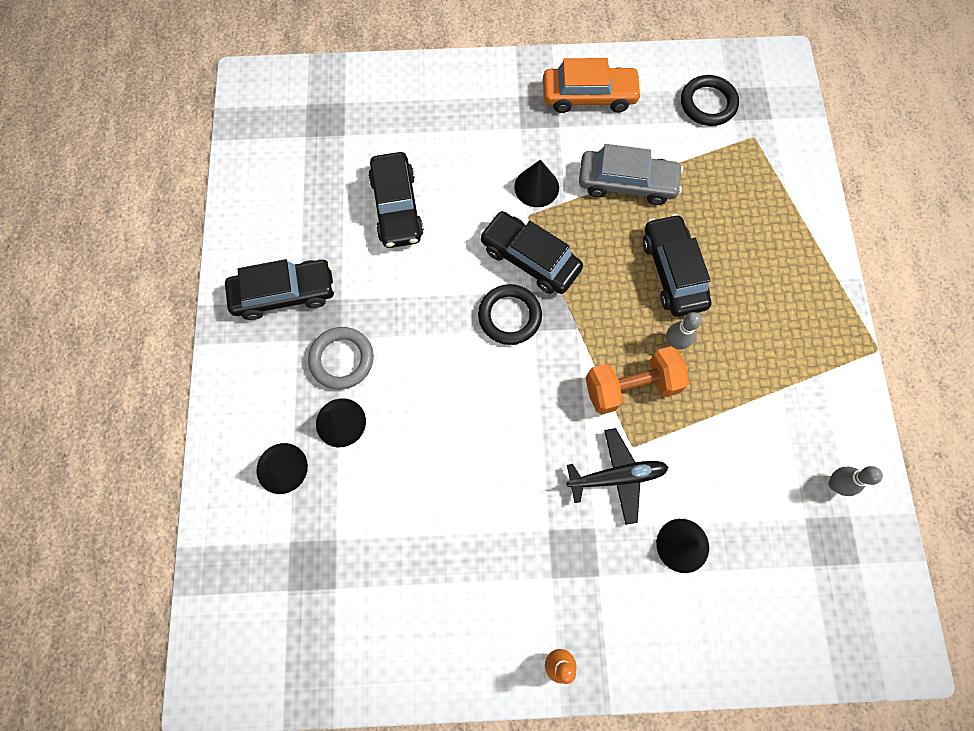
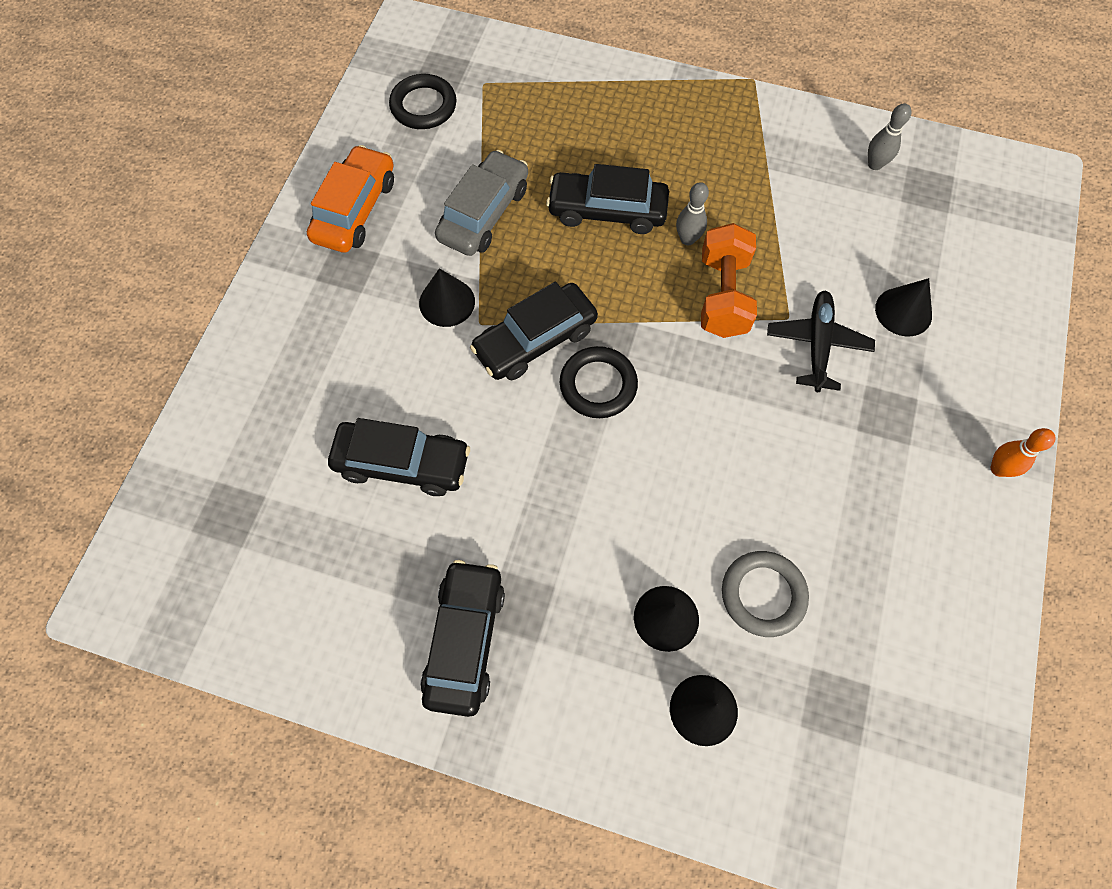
camera: 70 degrees left, 5 degrees down
(342, 359) = (584, 592): grey ring -> grey ring (763, 594)

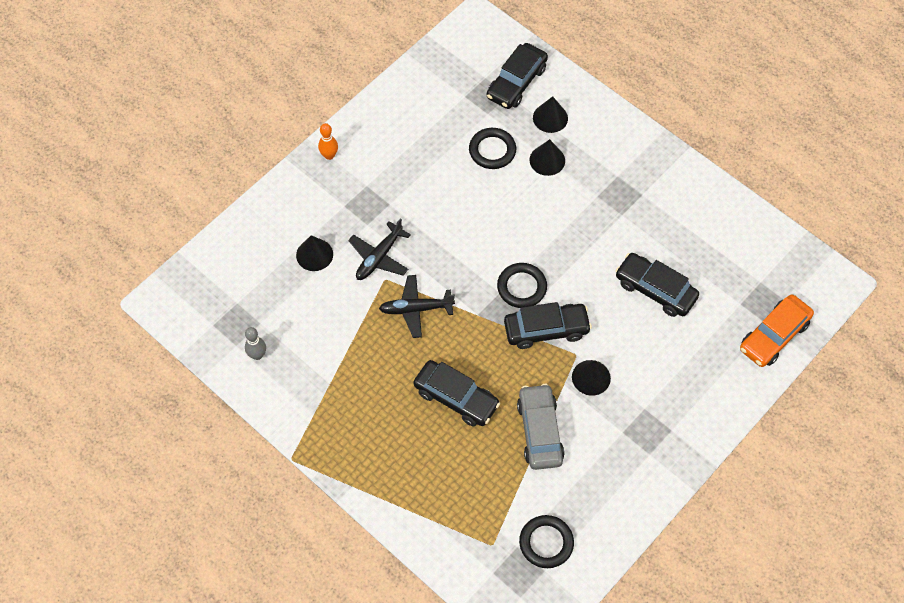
camera: 155 degrees left, 5 degrees down
(355, 209) = (627, 473): orange car -> orange car (774, 336)
(465, 640) = (654, 190): black car -> black car (516, 82)
(484, 213) = (540, 431): grey car -> grey car turned 120 degrees clockwise
(687, 239) = (415, 355): grey bowling pin -> none
(723, 296) = (416, 309): orange dumbbell -> black plane
(763, 594) = (492, 150): grey ring -> black ring

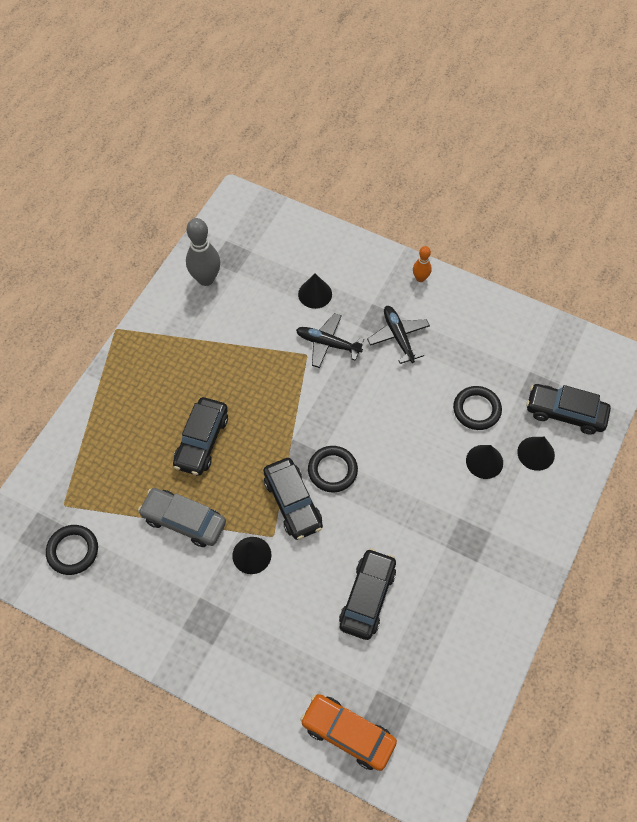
camera: 75 degrees right, 0 degrees up
(257, 355) = (206, 279): grey bowling pin -> grey bowling pin, size x1.81
(416, 309) = (283, 386): black plane -> black plane (398, 337)
(540, 431) = (184, 521): grey car -> grey car turned 135 degrees counterclockwise

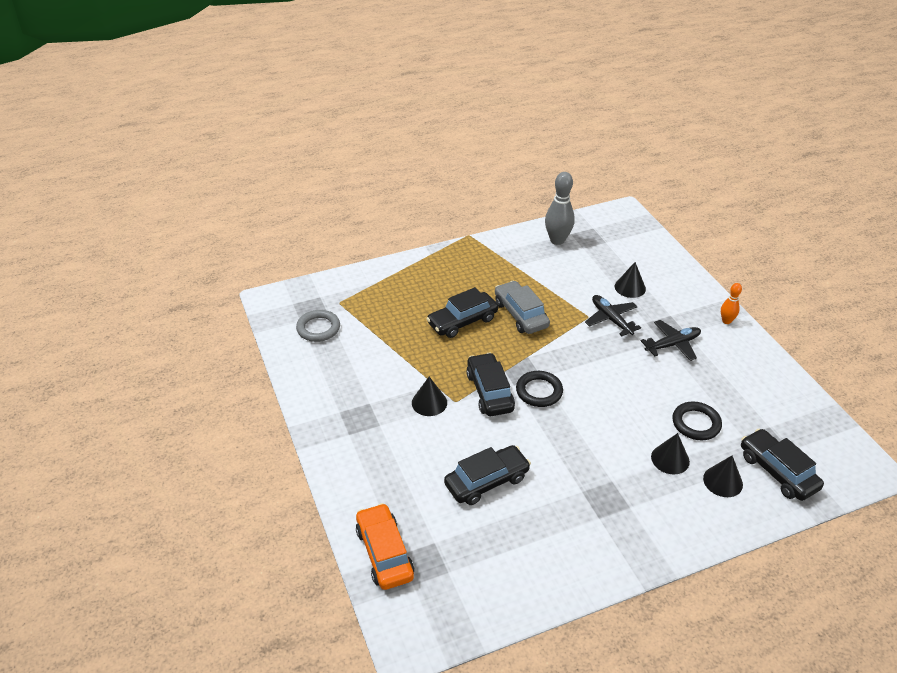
camera: 40 degrees right, 20 degrees down
(73, 551) = (318, 328): black ring -> grey ring
(184, 521) = (404, 356): grey car -> grey car (521, 314)
(292, 503) = (490, 392): black car -> black car turned 150 degrees clockwise
(398, 337) = (672, 344): black plane -> black plane turned 45 degrees clockwise

